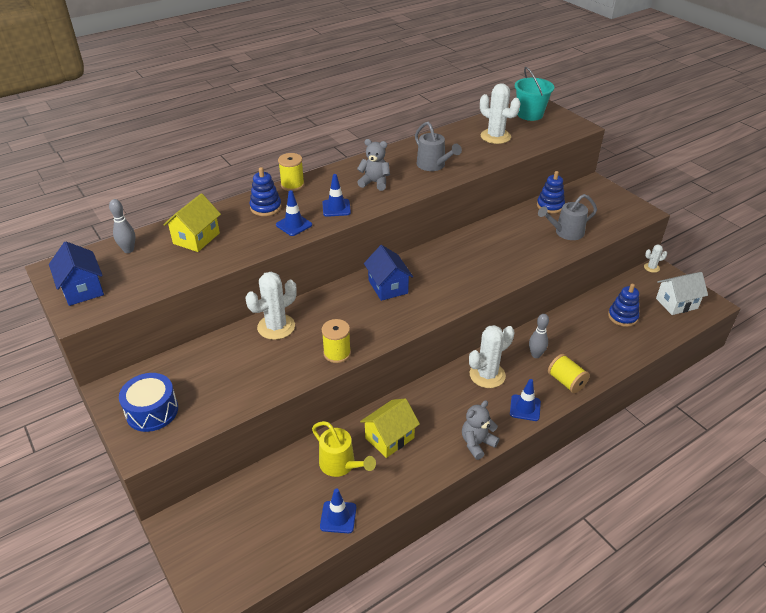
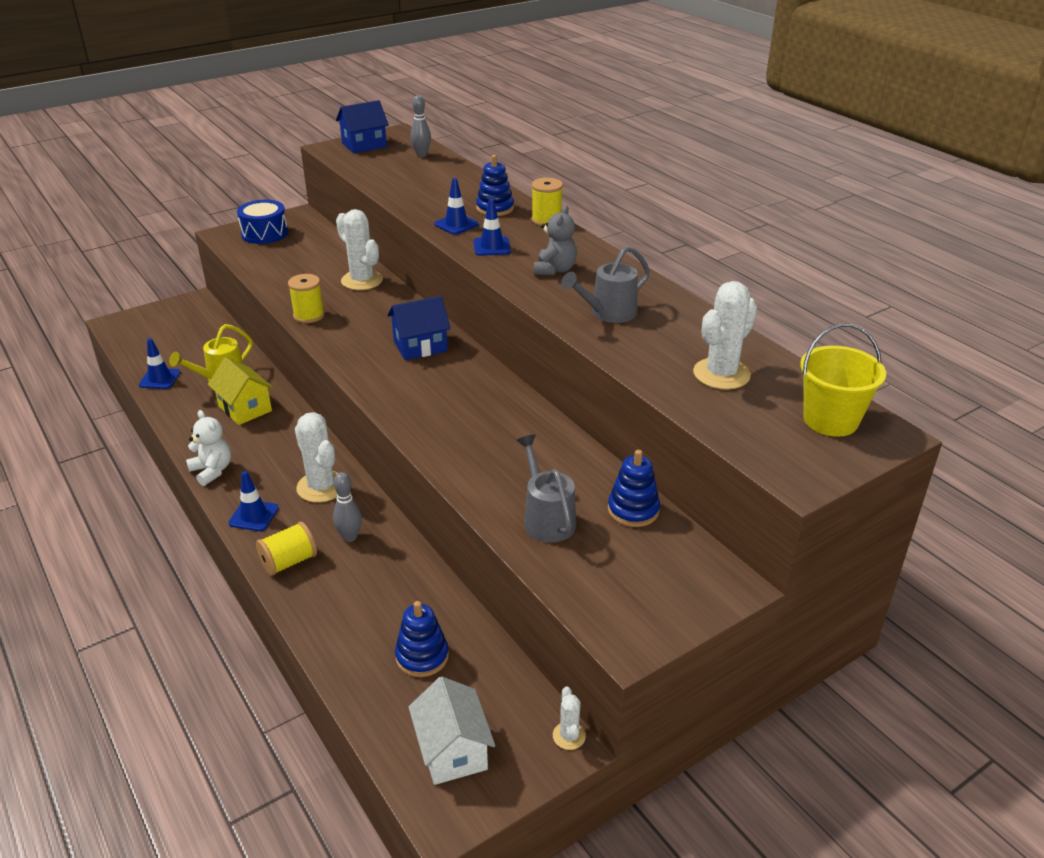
camera: 90 degrees right, 5 degrees down
(196, 238) = (437, 180): yellow house -> none
(477, 443) = (212, 471): grey teddy bear -> white teddy bear
(530, 114) = (830, 420): turquoise bucket -> yellow bucket

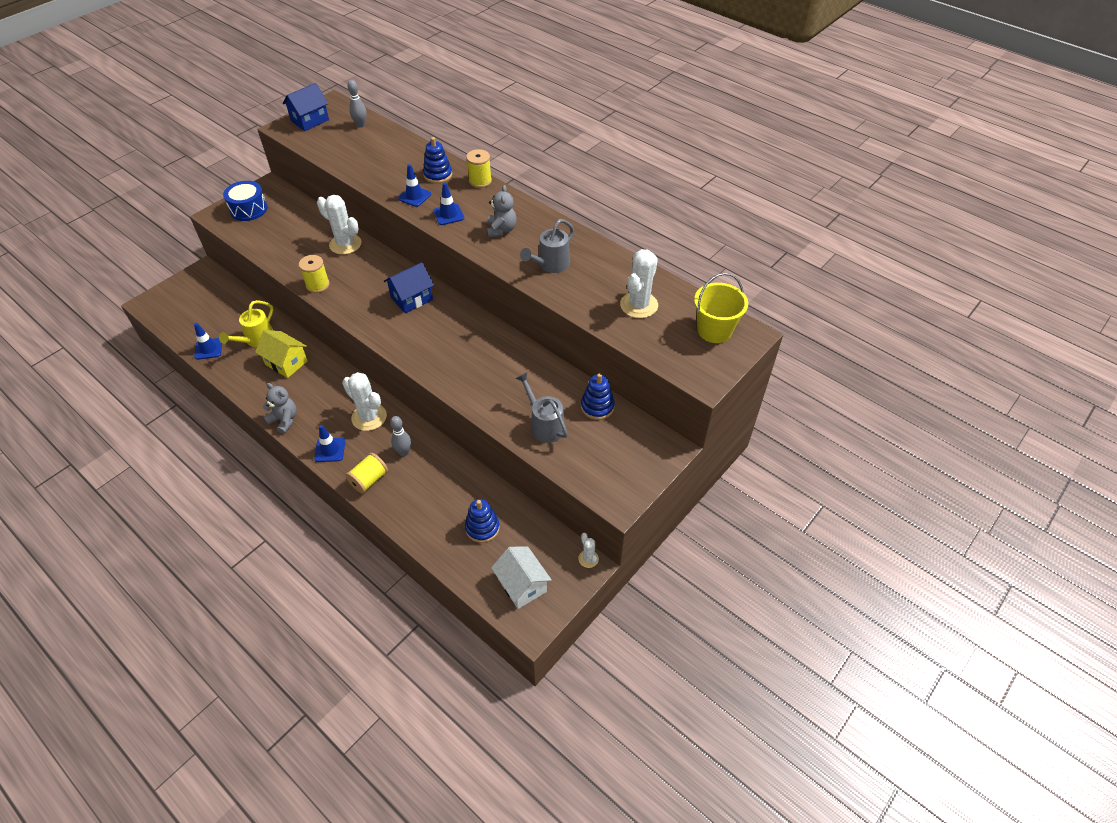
camera: 15 degrees left, 15 degrees up
(212, 471) = (284, 420): white teddy bear -> grey teddy bear

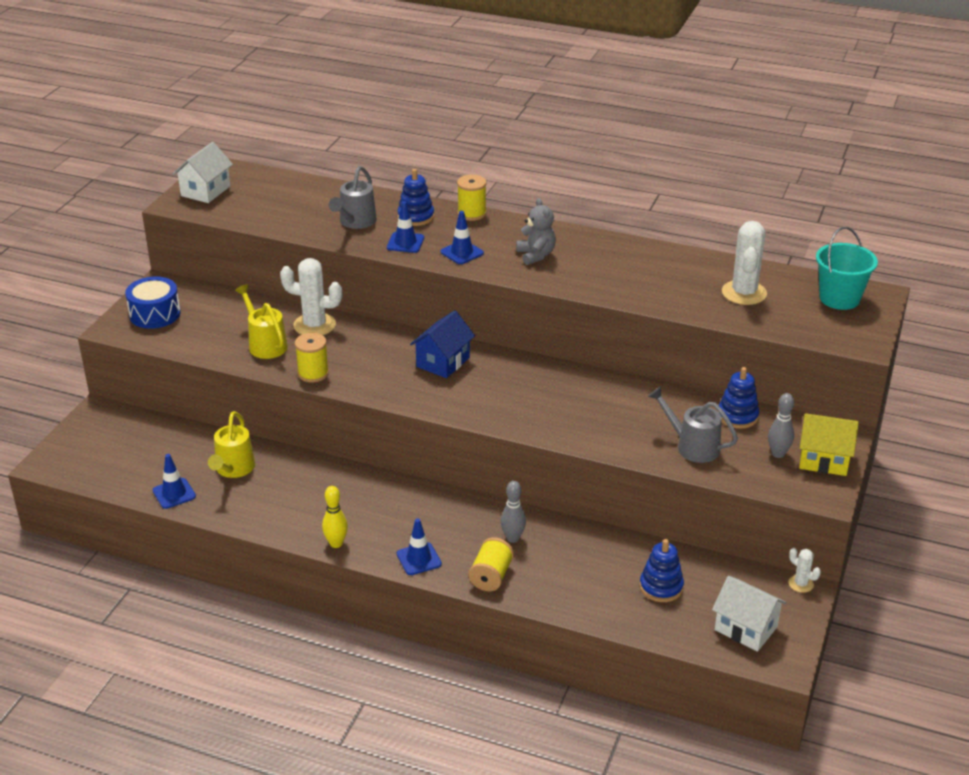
camera: 20 degrees left, 15 degrees down
(284, 420) = (336, 543): grey teddy bear -> yellow bowling pin
(286, 363) = (292, 484): yellow house -> yellow house (823, 460)
(302, 252) = (265, 344): none -> yellow watering can
(310, 120) = (205, 191): blue house -> white house
(360, 125) = (276, 184): grey bowling pin -> grey bowling pin (778, 454)
(369, 417) = (443, 514): white cactus -> none
(550, 265) = (618, 276): grey watering can -> grey watering can (355, 222)
(714, 330) = (839, 298): yellow bucket -> turquoise bucket

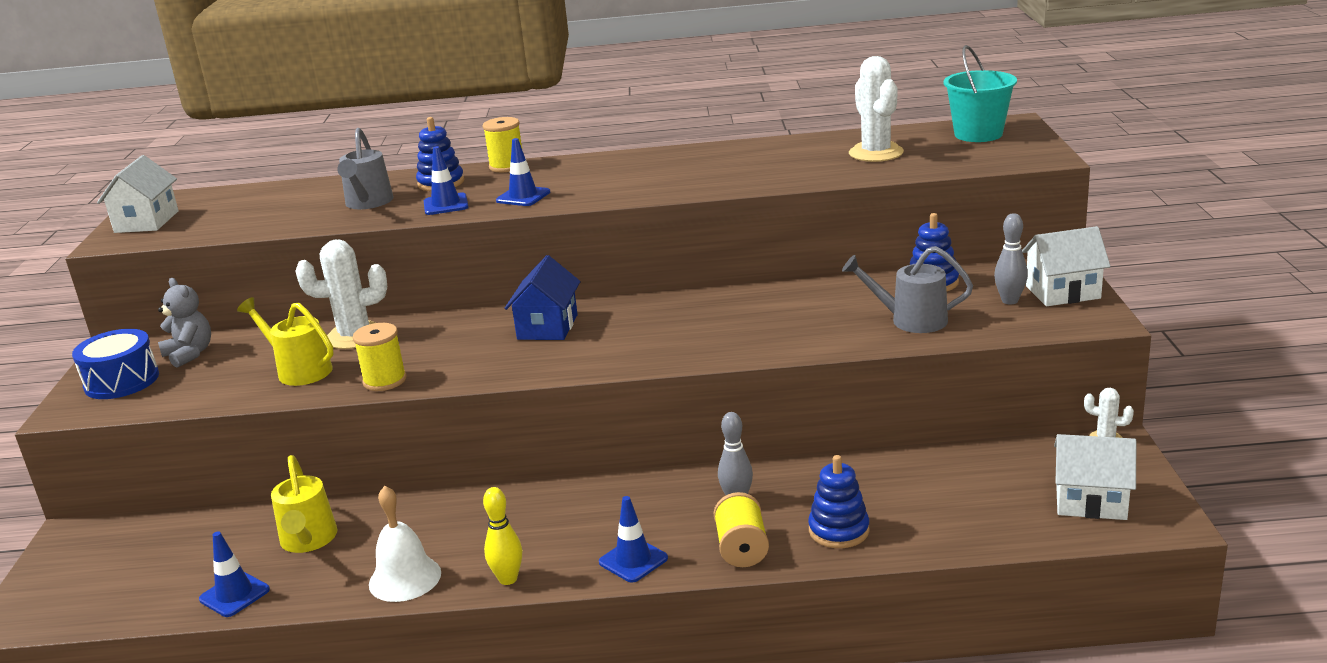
camera: 20 degrees left, 10 degrees down
(276, 519) = (405, 578): none -> white bell
(536, 255) = (614, 179): grey teddy bear -> grey teddy bear (189, 354)
(661, 587) = (956, 492): blue stacking toy -> blue stacking toy (839, 530)
(823, 460) = (1062, 292): yellow house -> white house

